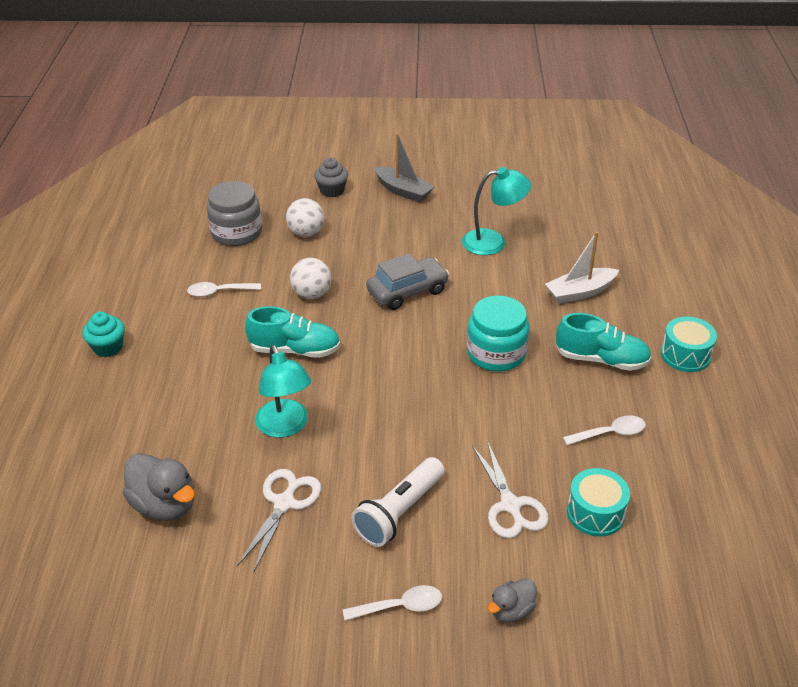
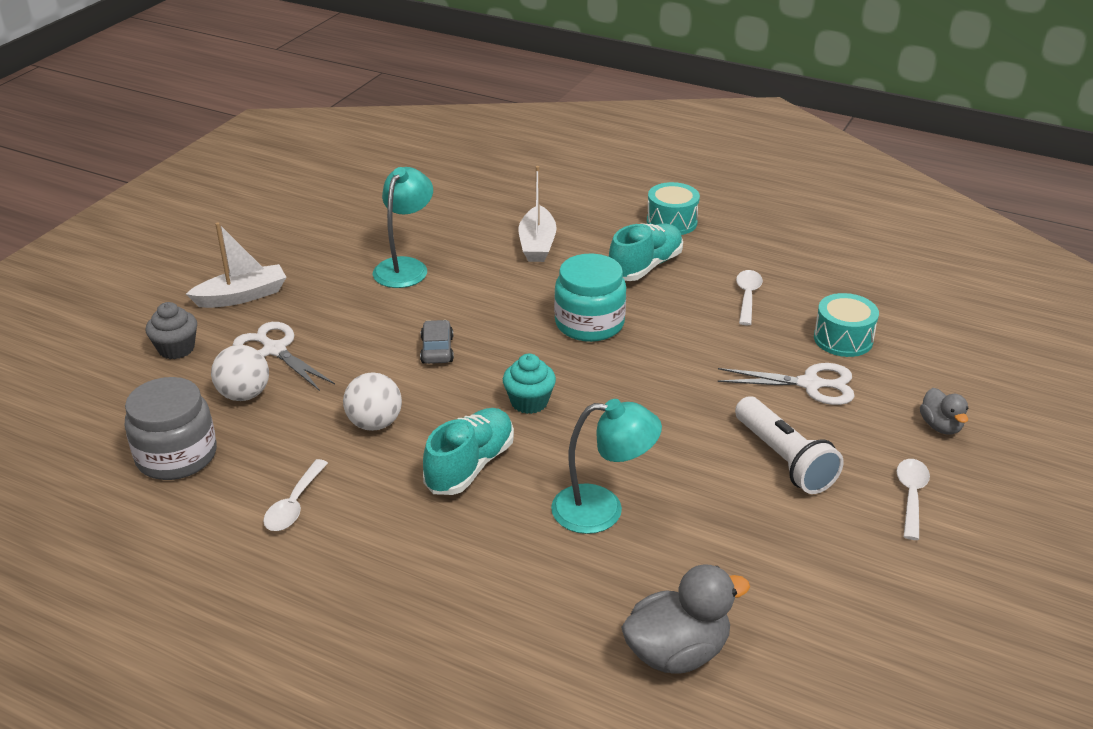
camera: 65 degrees left, 5 degrees down
(108, 347) = (318, 649): turquoise cupcake -> turquoise cupcake (529, 402)
(284, 503) = (728, 543): white scissors -> white scissors (274, 350)
(403, 191) = (242, 296): grey boat -> white boat
(407, 291) = (437, 350): grey car -> grey car, size x0.60

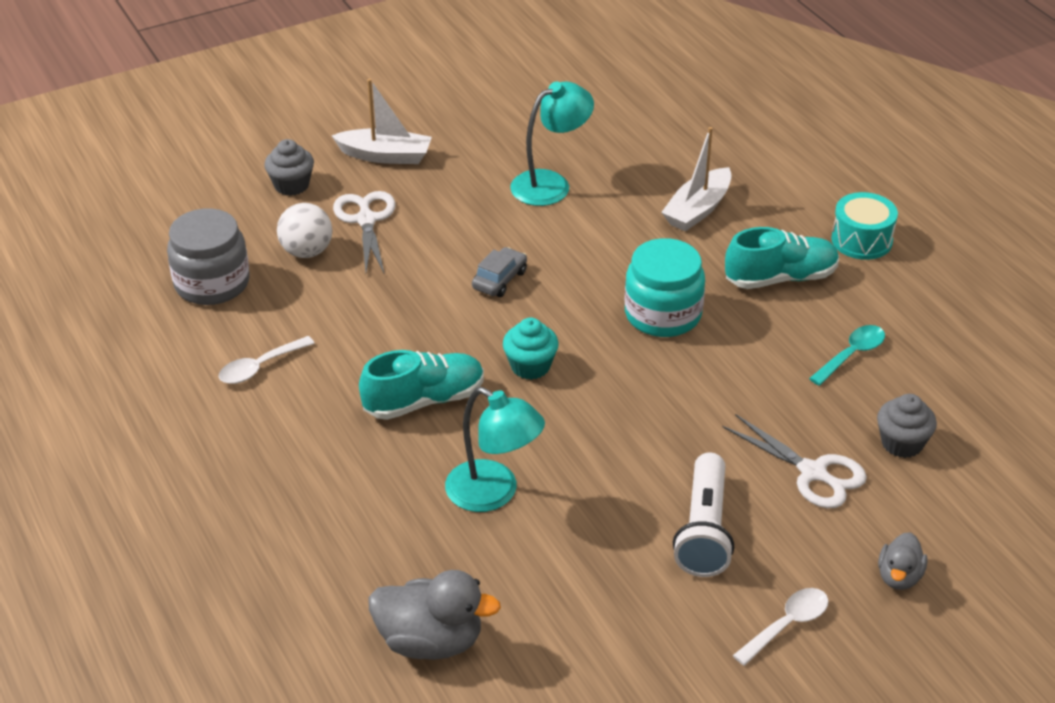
camera: 35 degrees right, 5 degrees up
(375, 423) = (384, 326): white ball -> none
(747, 296) = (851, 354): white spoon -> turquoise spoon
(843, 339) = (902, 443): turquoise drum -> grey cupcake

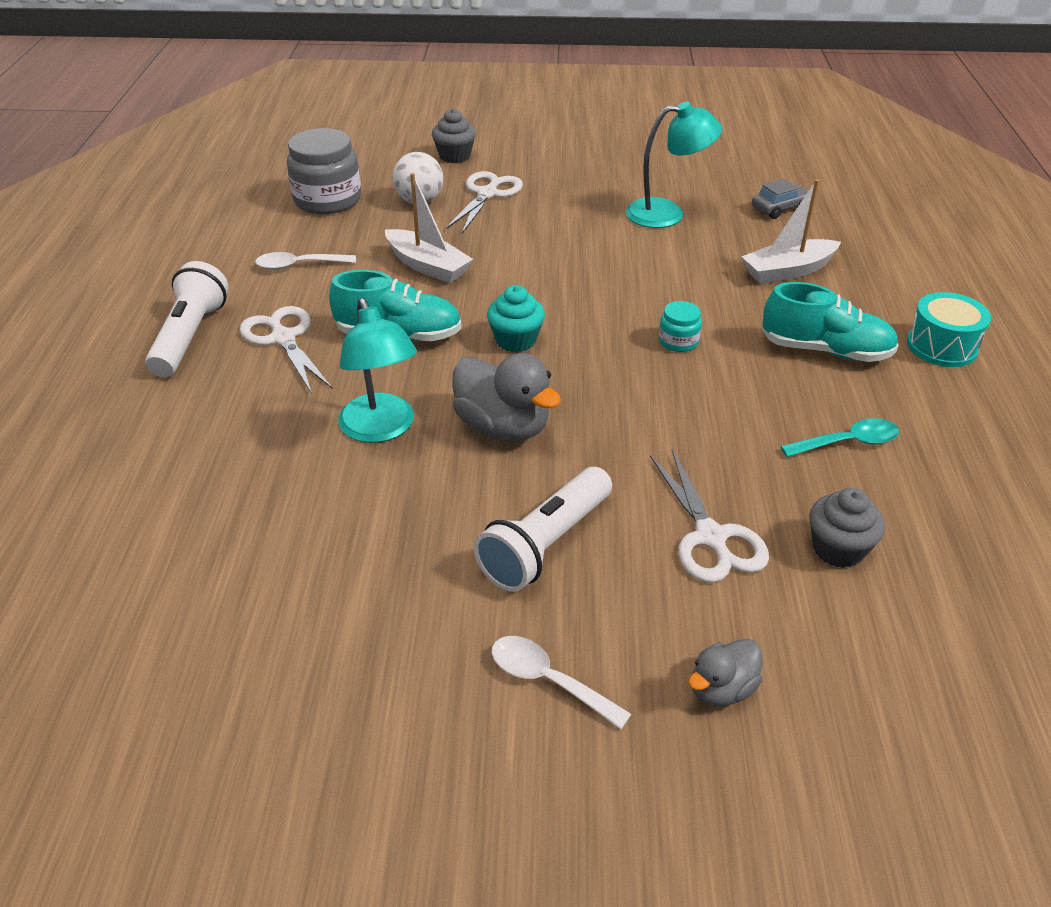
camera: 30 degrees right, 0 degrees up
(233, 480) = (190, 336): none -> white flashlight
(324, 447) = (283, 339): none -> white scissors
(385, 156) = (547, 157): white boat -> white boat (427, 266)
(430, 641) = (197, 530): grey duck -> grey duck (503, 427)
(499, 280) = (554, 268): grey car -> grey car (780, 208)
(663, 314) = (678, 341): turquoise jar -> turquoise jar, size x0.49
(787, 625) = (548, 680): white spoon -> white spoon turned 135 degrees counterclockwise

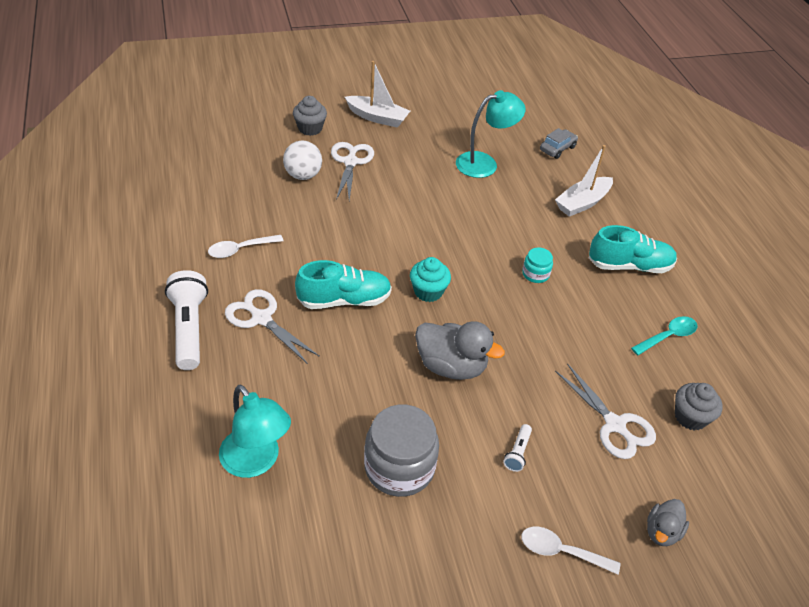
camera: 20 degrees left, 5 degrees up
(327, 200) = (232, 183): grey jar -> grey jar (399, 467)
(381, 429) = (369, 384): turquoise lamp -> turquoise lamp (256, 462)
(427, 266) = (337, 235): white boat -> white boat (377, 117)
(545, 544) = (517, 452): white flashlight -> white flashlight, size x0.46
(941, 346) = (696, 250): turquoise drum -> none

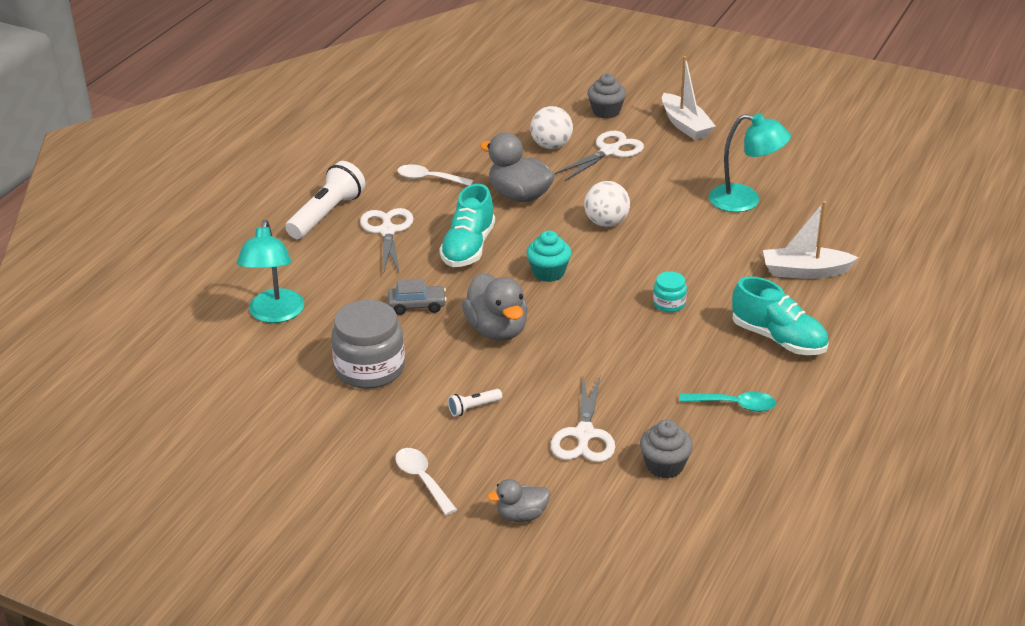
camera: 45 degrees right, 10 degrees down
(329, 232) = (519, 196): none -> grey duck
(344, 300) = (468, 247): turquoise shoe -> turquoise shoe turned 75 degrees clockwise
(418, 225) = (606, 223): none -> white ball
(557, 149) = (847, 218): grey car -> grey car (417, 305)

